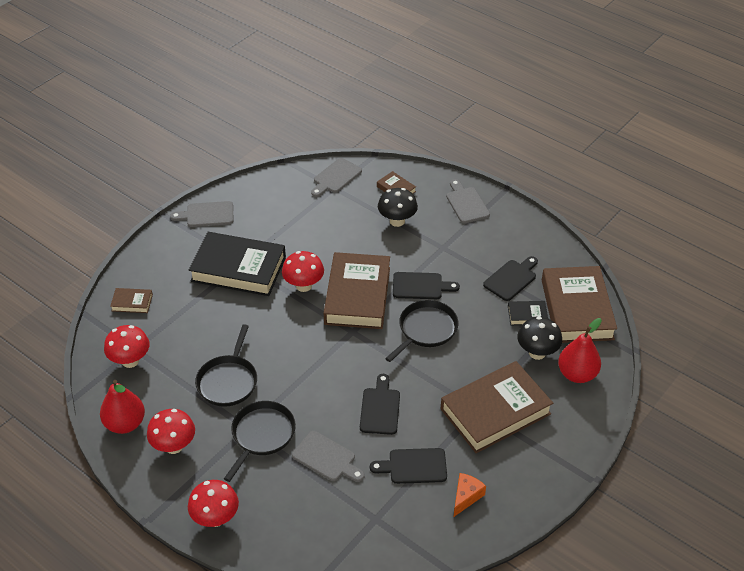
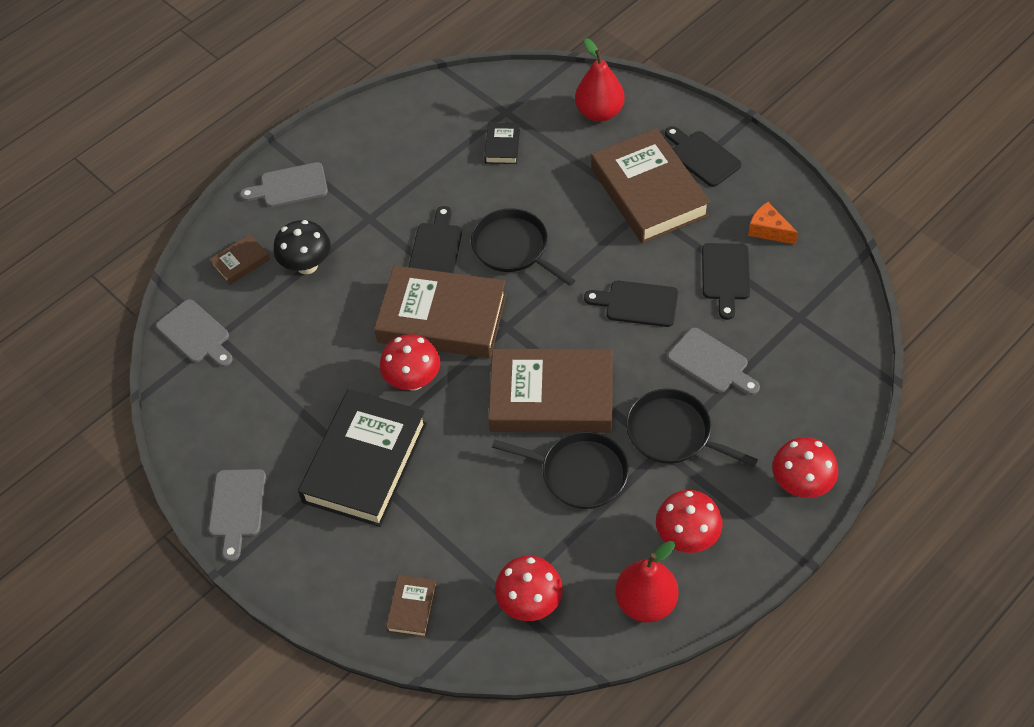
camera: 80 degrees left, 10 degrees up
(326, 458) = (711, 363): grey cutting board -> grey cutting board turned 90 degrees clockwise
(511, 279) = (439, 154): black cutting board -> black cutting board (702, 157)
(537, 353) = (563, 144): black mushroom -> none
(576, 309) = (499, 99): brown book -> brown book (551, 397)

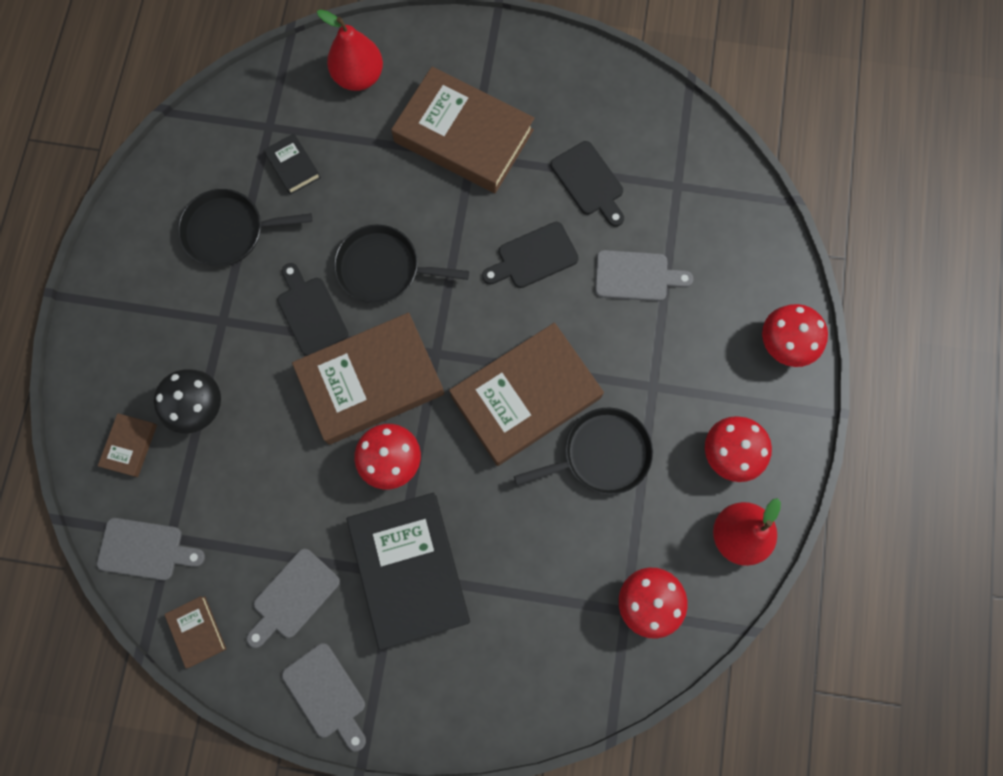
camera: 40 degrees left, 20 degrees up
(290, 186) = (115, 334): grey cutting board -> grey cutting board (293, 597)
(412, 608) = (553, 676): brown book -> brown book (197, 631)
(673, 433) = (651, 364): black pan -> black pan (229, 231)
(702, 157) = (485, 71): black cutting board -> none
(768, 230) = (594, 114): orange cheese -> none

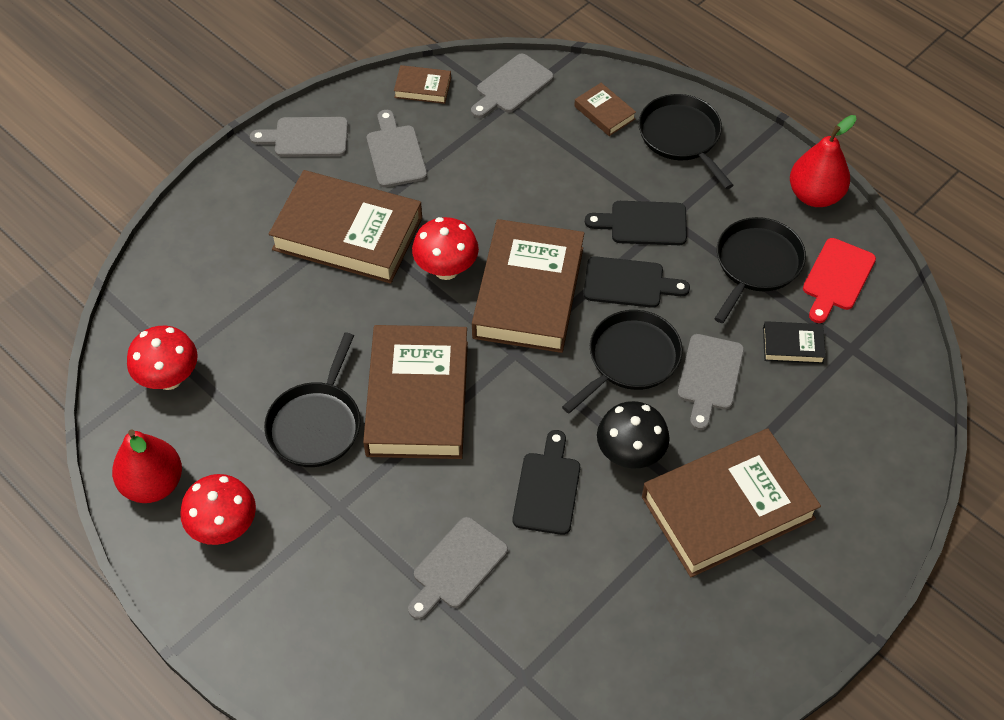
camera: 125 degrees right, 20 degrees down
(121, 364) = (682, 137): none -> black pan
(199, 408) = (601, 168): black mushroom -> black mushroom (630, 455)
(205, 168) = (837, 278): none -> red cutting board
(359, 76) = (863, 454): red pear -> red pear (815, 195)
(361, 206) = (709, 376): none -> grey cutting board
(409, 570) = (348, 233): black book -> brown book
(589, 182) = (591, 592): black cutting board -> black cutting board (643, 223)
(783, 344) = (278, 655): red mushroom -> none

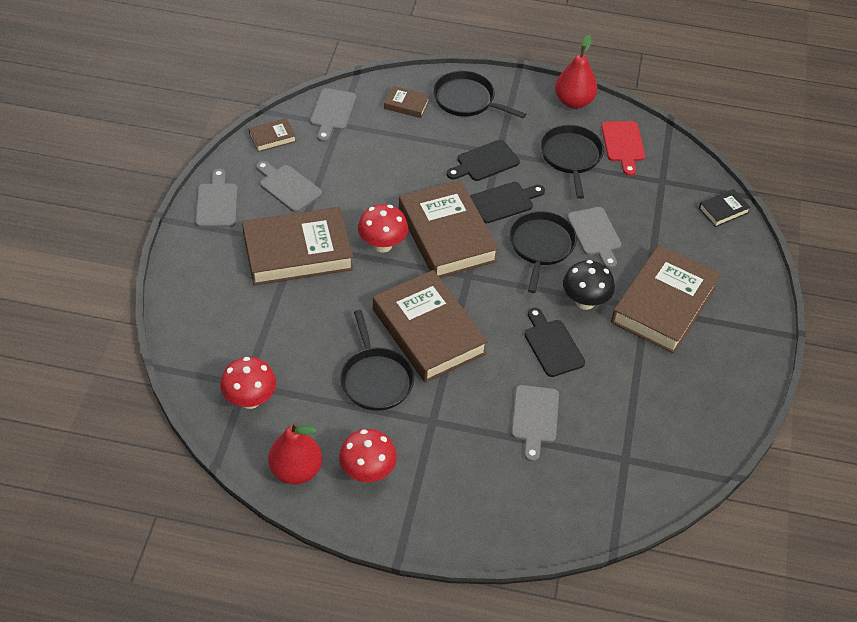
camera: 35 degrees left, 5 degrees down
(306, 137) = (217, 203): grey cutting board -> grey cutting board turned 120 degrees clockwise
(792, 345) = (628, 194): black book -> black book (723, 210)

